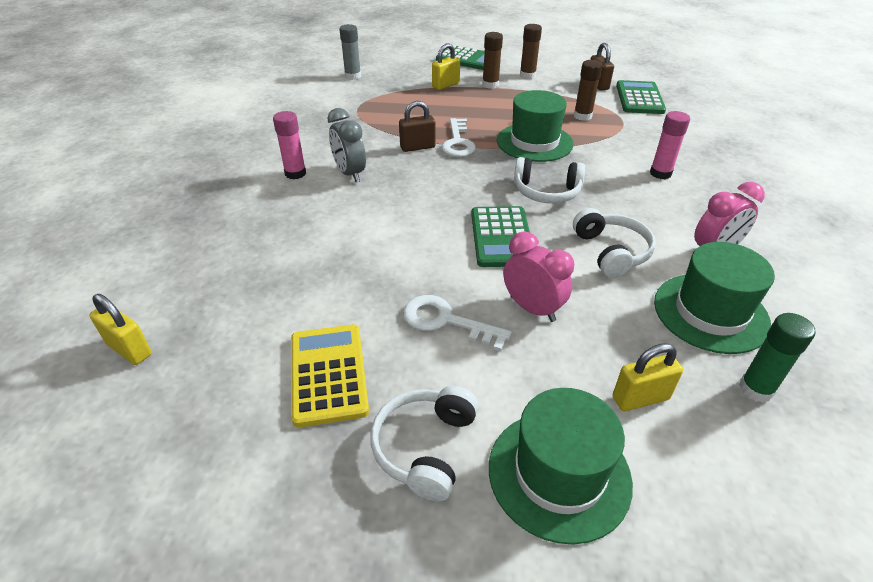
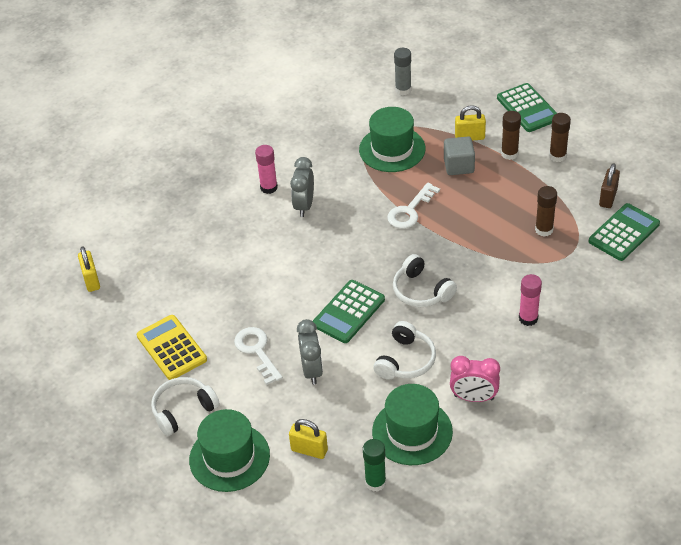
camera: 40 degrees right, 5 degrees up
(328, 374) = (171, 348): yellow calculator -> yellow calculator turned 60 degrees counterclockwise
(417, 147) = (375, 201): brown padlock -> none
(460, 103) = (459, 166): none -> grey cube
(532, 308) = (312, 370): pink clock -> grey clock
(534, 142) = (469, 239): green hat -> green hat (392, 149)

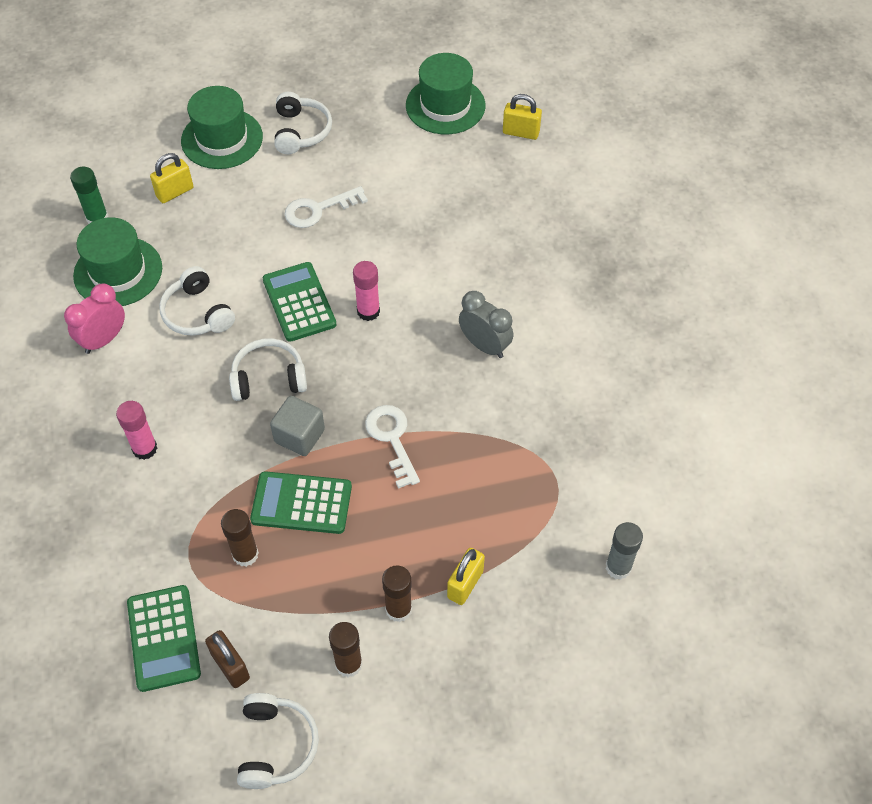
camera: 120 degrees right, 10 degrees up
(171, 348) = (380, 153): yellow calculator -> none
(257, 351) = (318, 209): white key -> white key turned 150 degrees clockwise
(269, 187) = (541, 329): pink glue stick -> pink glue stick (368, 311)
(312, 370) = (257, 237): grey clock -> none
(392, 149) = (511, 484): green hat -> green hat (445, 105)
(459, 166) = (424, 537): grey cube -> grey cube (299, 436)
(527, 108) = (466, 696): green calculator -> green calculator (301, 503)
(624, 158) = (276, 745): none -> white headphones

